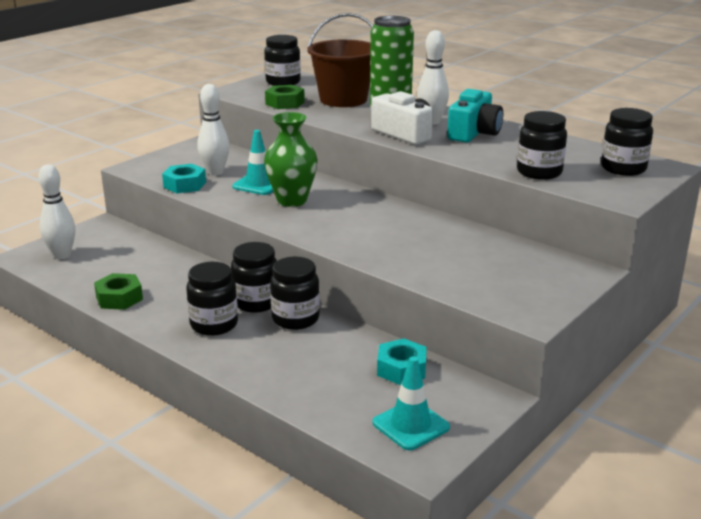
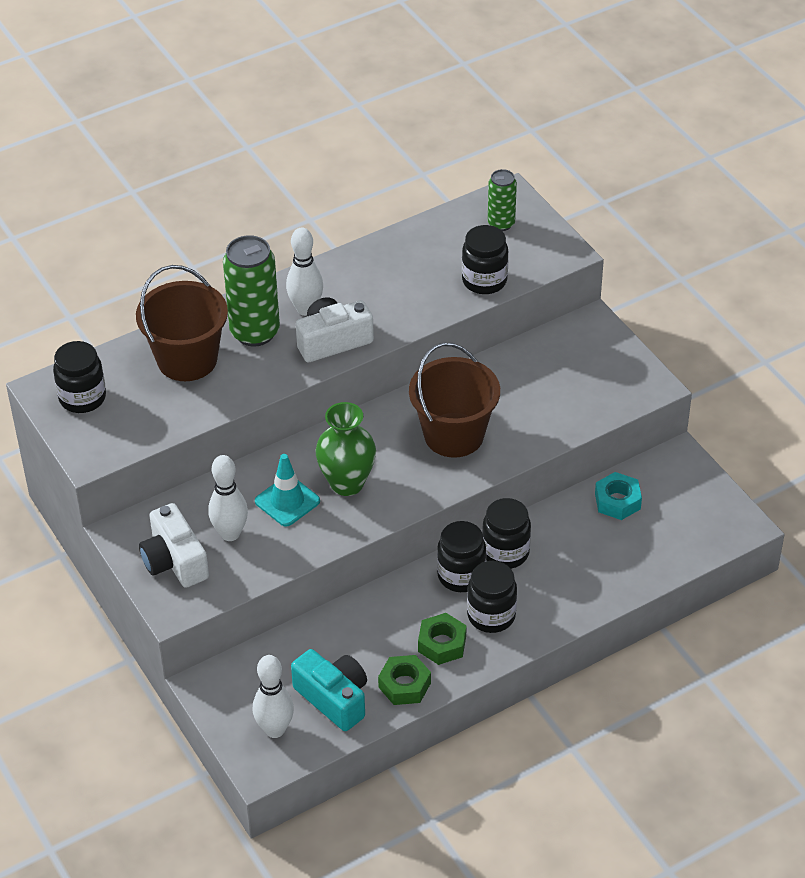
camera: 70 degrees left, 20 degrees up
(180, 161) = (174, 561): none -> white camera
(185, 185) = (256, 567): turquoise nut -> none
(285, 103) = (171, 414): green nut -> green nut (442, 644)
(378, 231) = (454, 435): none -> brown bucket
(410, 425) = (697, 518): turquoise traffic cone -> none
(474, 133) = (357, 288): turquoise camera -> turquoise camera (333, 698)
(623, 168) = (501, 223): black jar -> green can

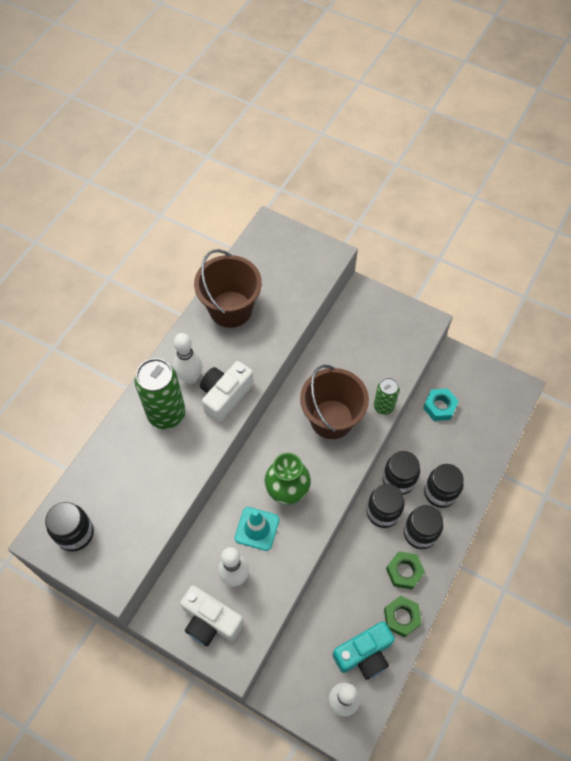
camera: 30 degrees left, 15 degrees up
(187, 359) = (132, 461): brown bucket -> brown bucket (230, 309)
(333, 698) = (364, 654): turquoise camera -> turquoise camera turned 135 degrees clockwise
(484, 281) = (294, 299): black jar -> black jar (440, 492)
(501, 223) = (276, 250): green can -> green can (383, 406)

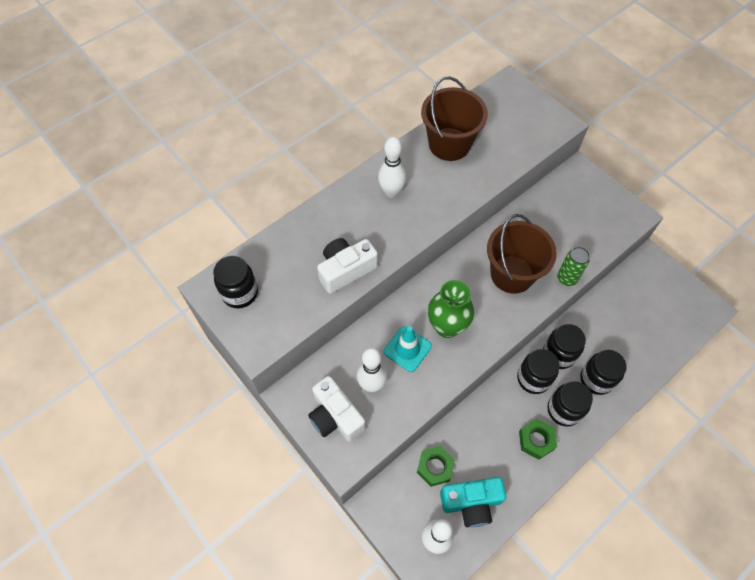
camera: 20 degrees right, 0 degrees up
(166, 414) = (358, 217): green can -> none
(225, 395) = (418, 217): white camera -> white camera (346, 270)
(401, 617) = (519, 482): green nut -> green nut (435, 467)
(439, 407) = (621, 300): turquoise nut -> none

